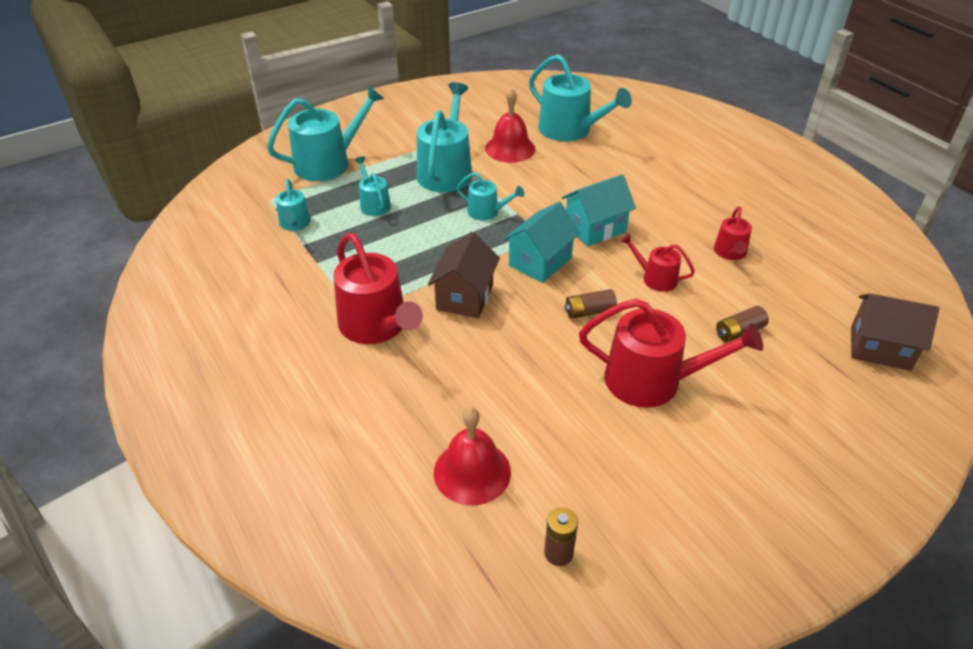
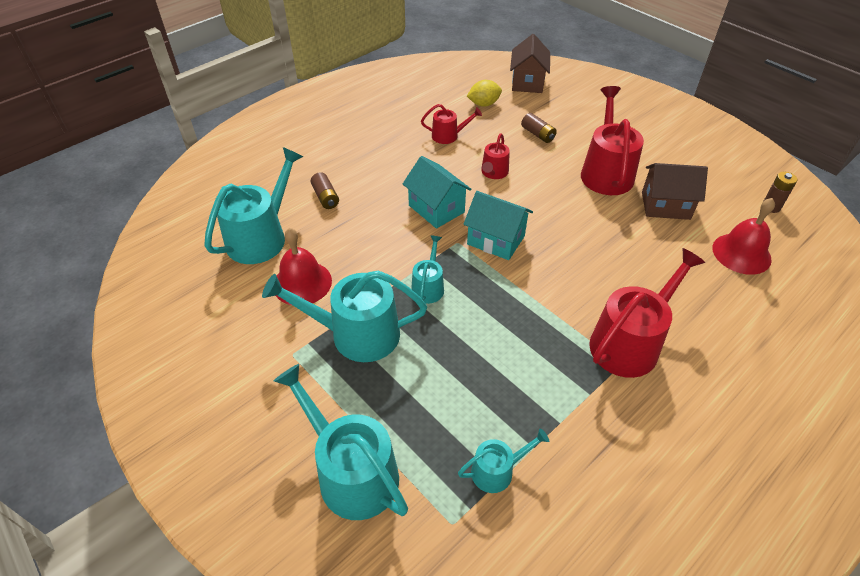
camera: 100 degrees left, 5 degrees up
(374, 204) = (436, 393): turquoise watering can -> none
(465, 297) = (563, 285): brown house -> brown house (665, 206)
(589, 311) = (548, 206): brown battery -> brown battery (325, 197)
(809, 293) = (483, 104): none -> yellow lemon

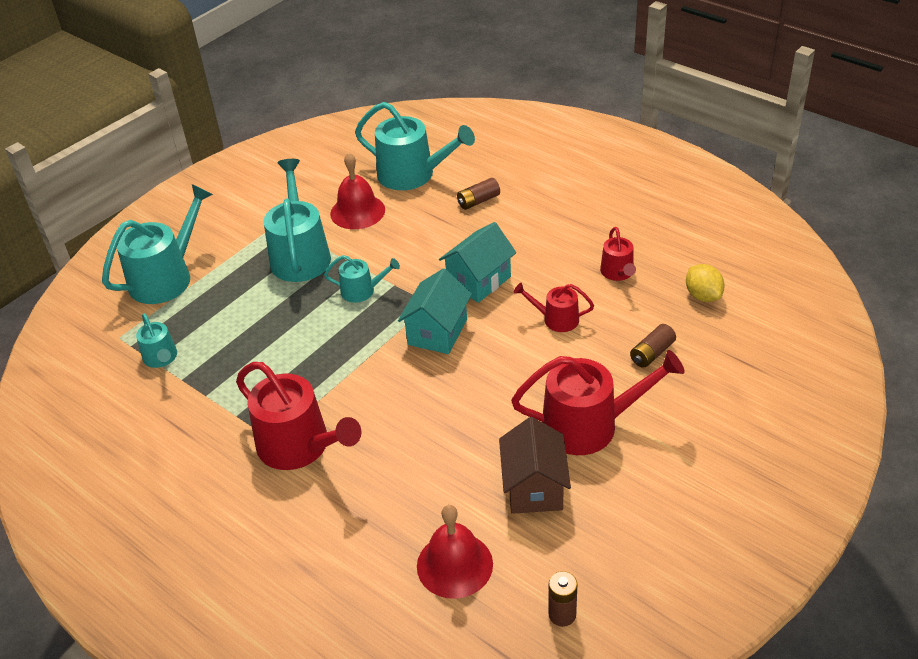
camera: 85 degrees right, 5 degrees down
(527, 82) = (781, 334): brown house -> none

